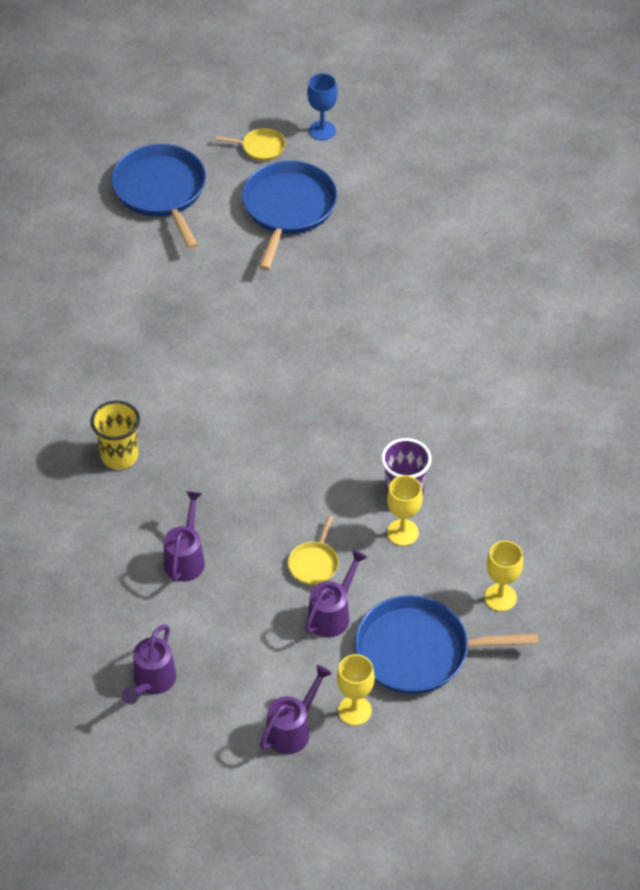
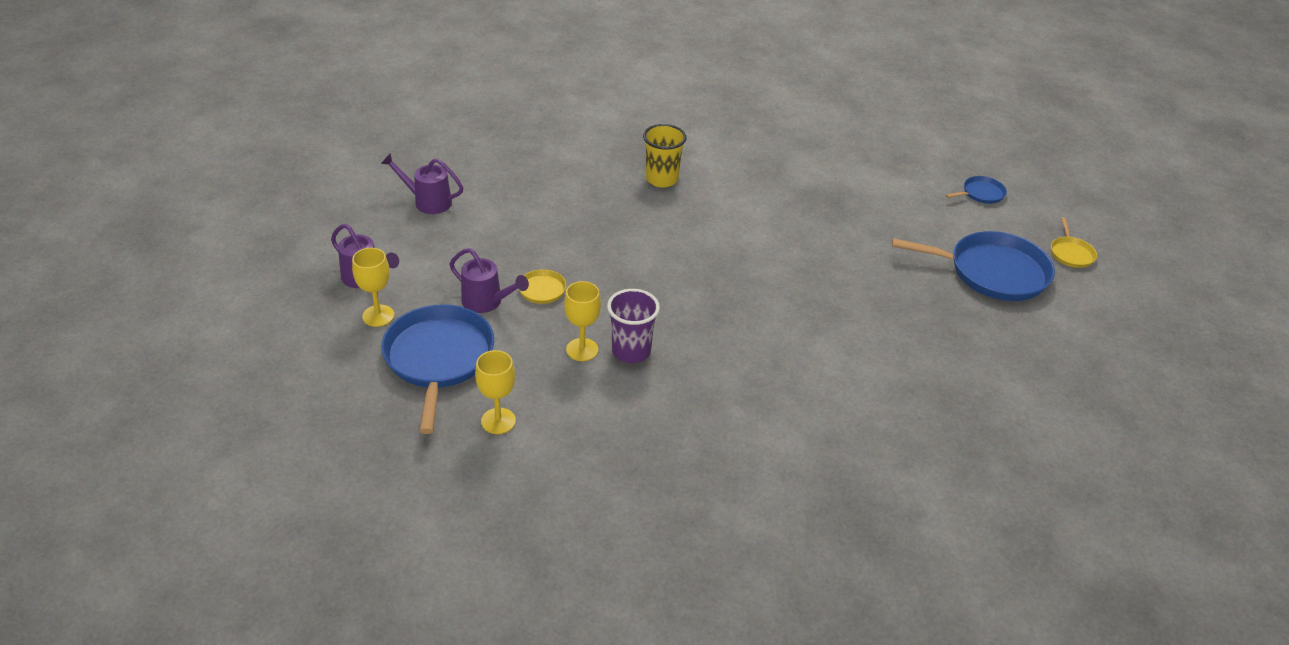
camera: 85 degrees right, 10 degrees down
(161, 191) = (981, 193): blue pan -> blue pan, size x0.46
(186, 558) = (553, 216): purple watering can -> none
(322, 130) = (1118, 295): blue goblet -> none

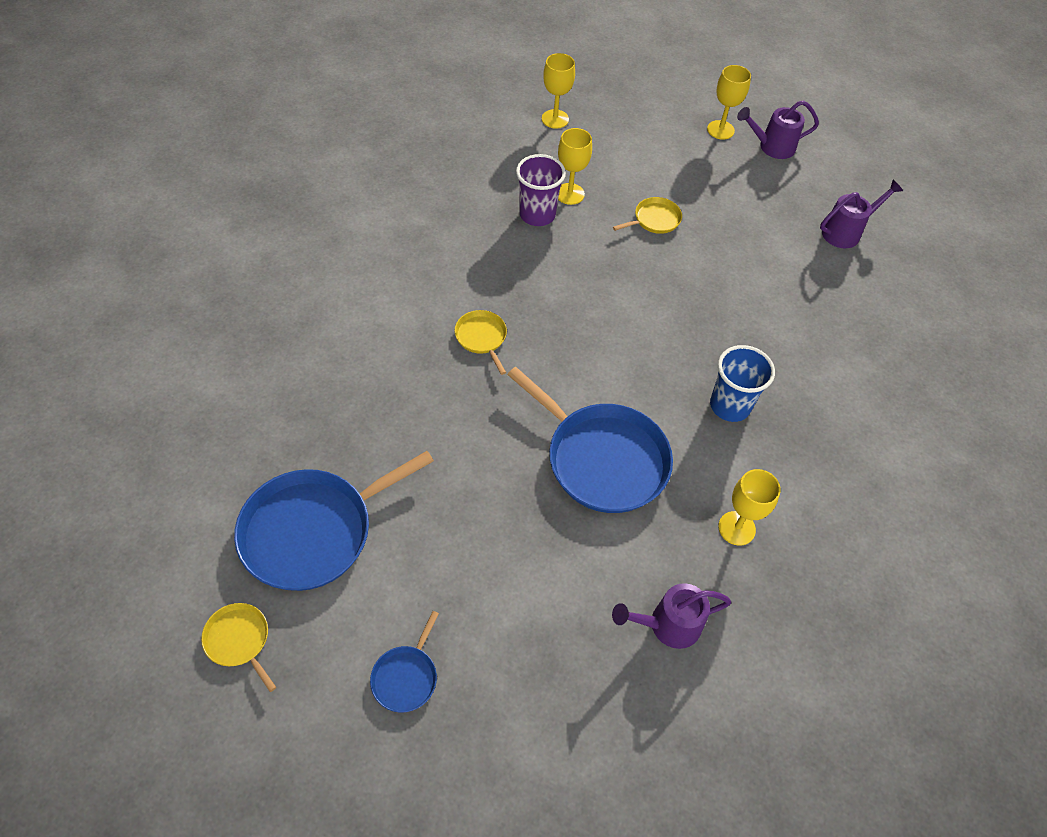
camera: 135 degrees right, 15 degrees up
(438, 359) = (643, 129): blue pan -> blue pan (602, 459)
(487, 302) = (676, 184): purple watering can -> purple watering can (667, 625)
(662, 179) = (730, 406): yellow cup -> blue cup
(735, 142) = (736, 528): none -> yellow goblet
(778, 300) = (482, 338): none -> yellow pan

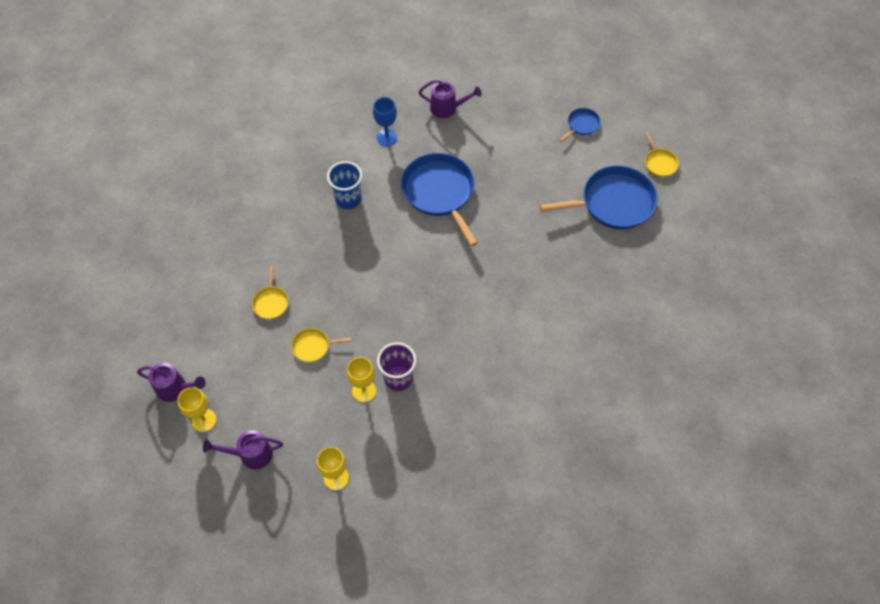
camera: 155 degrees left, 5 degrees up
(482, 338) = (479, 289): yellow pan -> yellow pan (271, 302)
(736, 528) = (386, 137): yellow goblet -> blue goblet
(846, 232) = (181, 293): purple watering can -> purple watering can (250, 454)

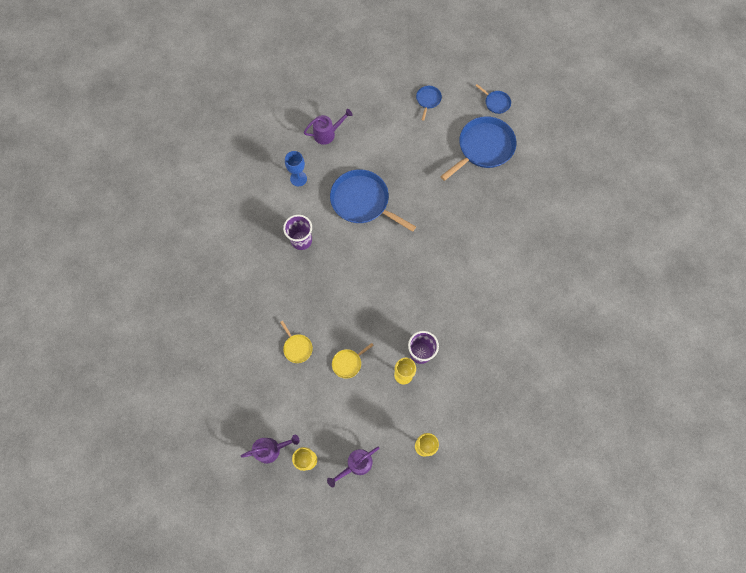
camera: 30 degrees left, 10 degrees up
(348, 199) = (301, 240): blue cup -> purple cup
(660, 163) = (496, 102): yellow pan -> blue pan

